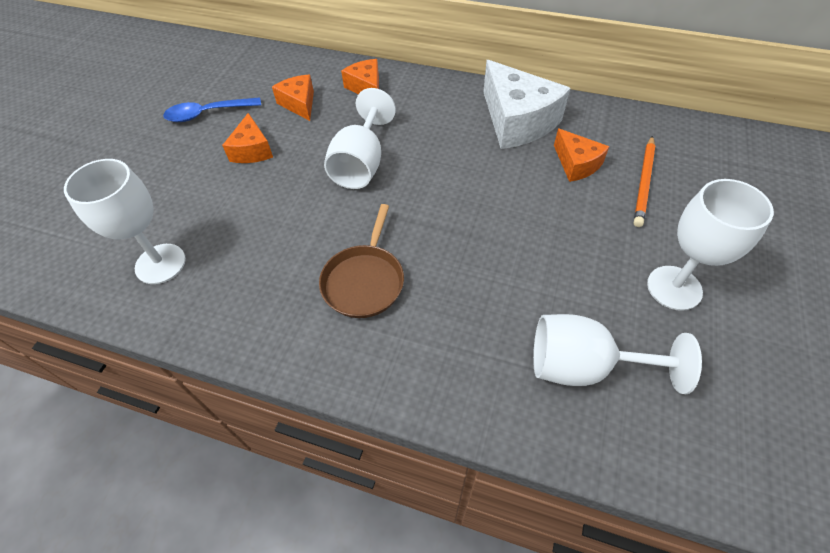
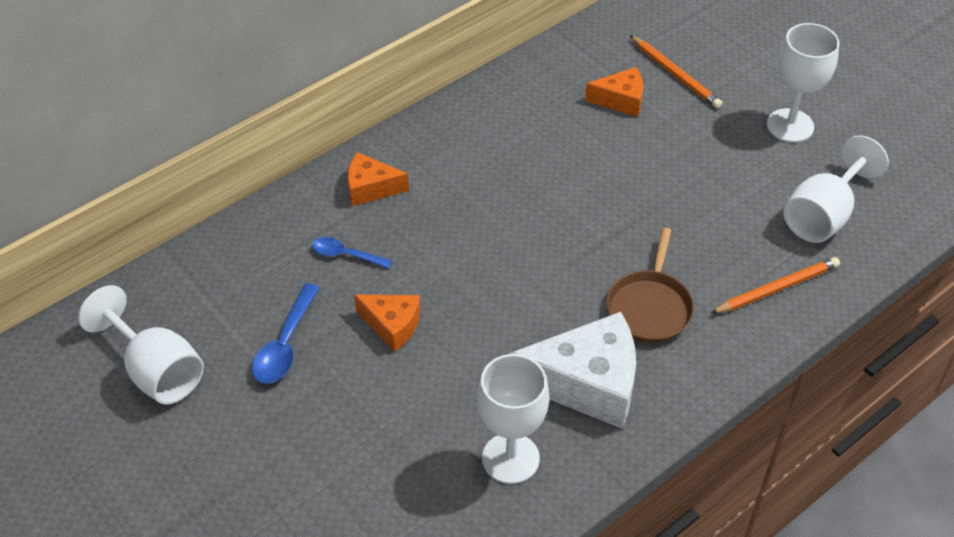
camera: 60 degrees left, 5 degrees down
(299, 104) = (346, 255): orange cheese -> blue spoon
(361, 164) = (493, 245): white goblet -> white goblet (156, 371)
(364, 281) = (649, 307): brown pan -> brown pan turned 60 degrees clockwise
(455, 366) = (776, 288): none -> orange pencil
(517, 121) = (531, 105): white cheese -> white cheese (587, 383)

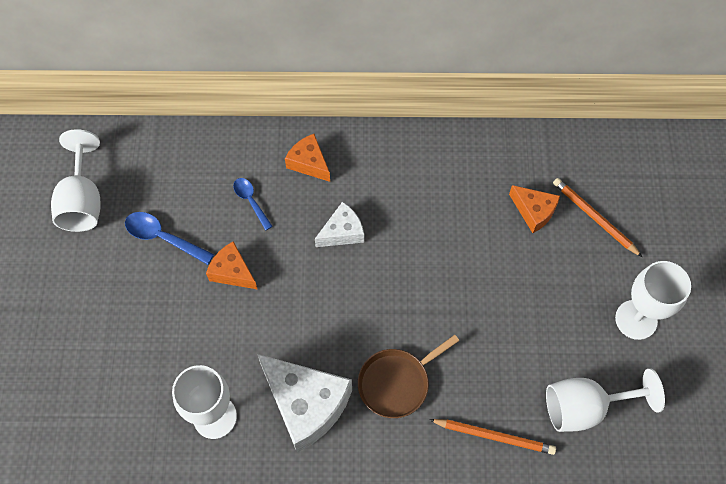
camera: 40 degrees right, 15 degrees up
(285, 344) = (163, 238): blue spoon -> blue spoon turned 60 degrees clockwise
(392, 325) = (232, 272): orange cheese -> orange cheese turned 150 degrees clockwise
(466, 223) = (342, 232): none -> white cheese
(675, 74) = (594, 218): orange pencil -> orange pencil turned 135 degrees clockwise

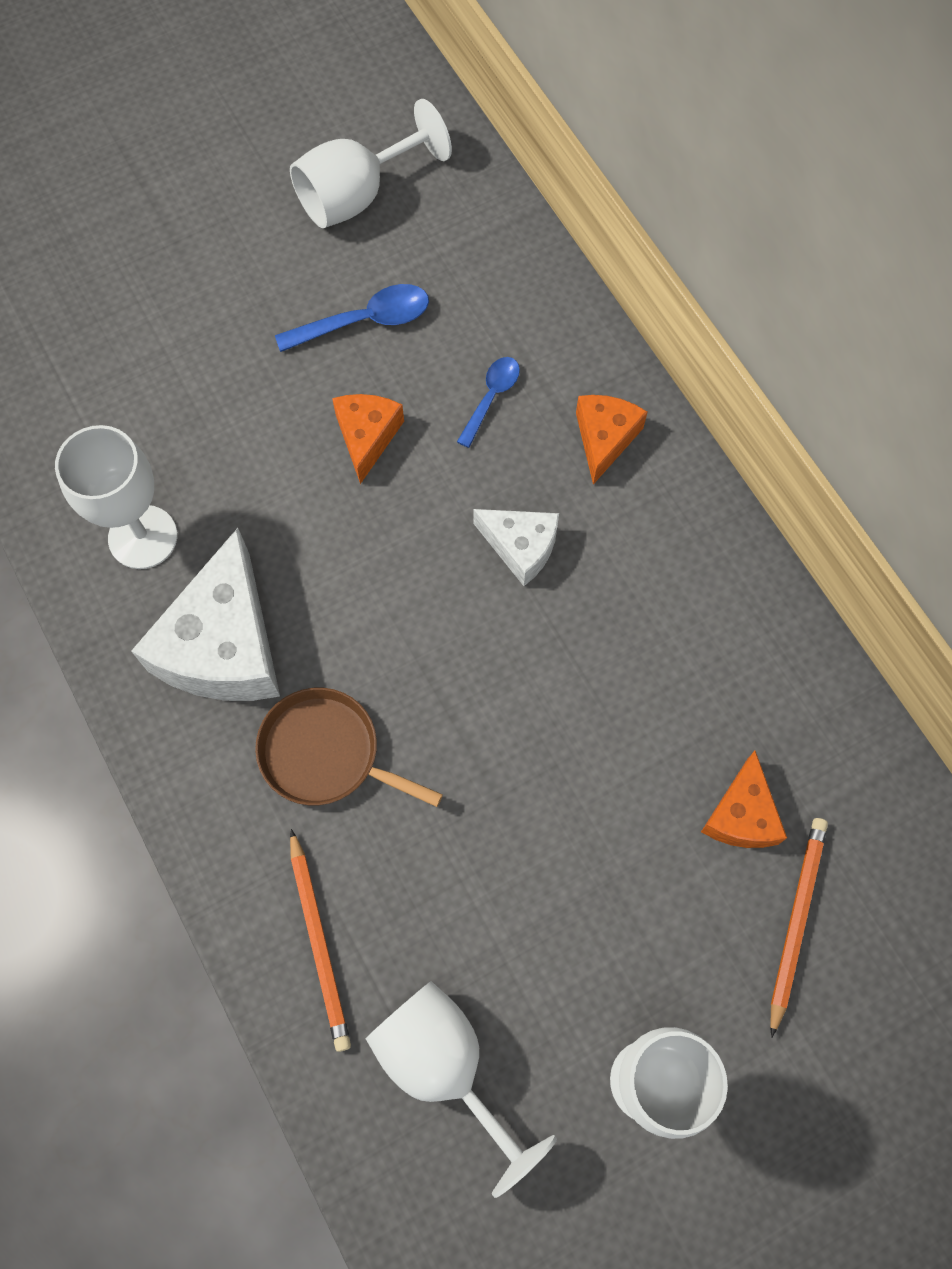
camera: 60 degrees right, 5 degrees up
(163, 238) = (364, 321): blue spoon -> blue spoon turned 75 degrees clockwise

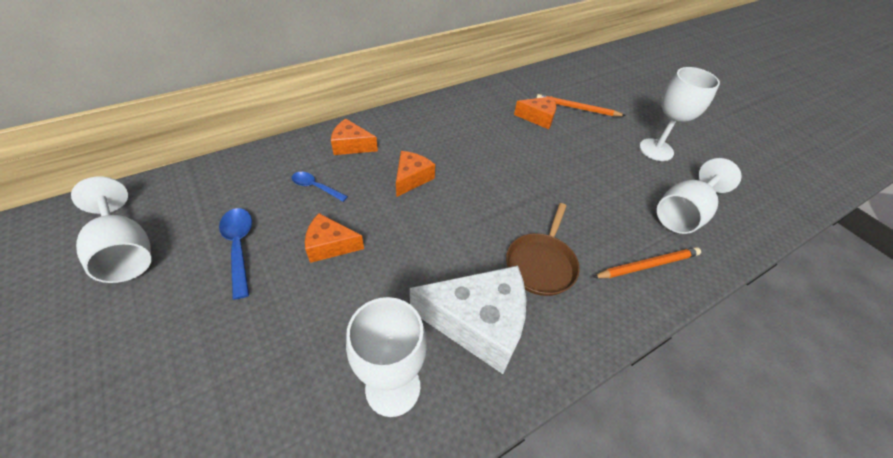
camera: 95 degrees left, 20 degrees down
(521, 547) = (411, 178): white cheese -> orange cheese

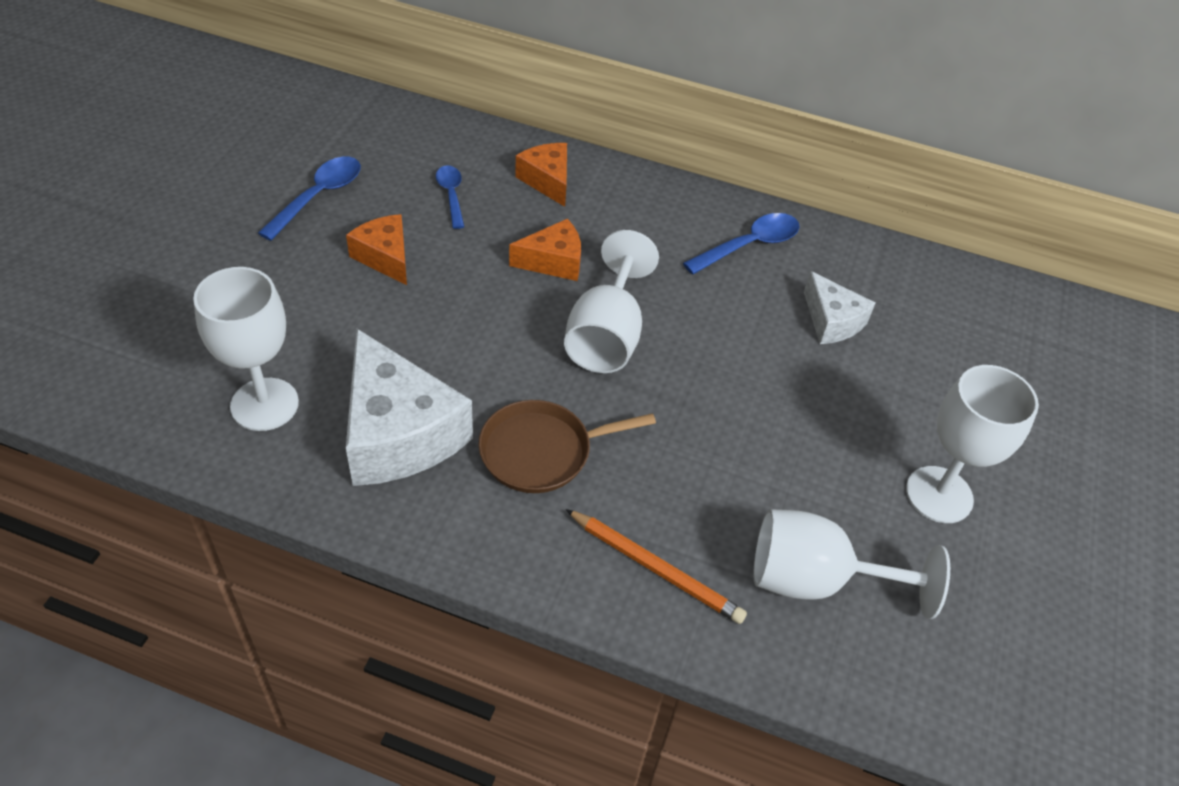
camera: 50 degrees right, 0 degrees up
(126, 252) = (244, 133): white goblet -> white goblet (606, 336)
(470, 111) = (749, 245): none -> blue spoon
(538, 118) = (831, 321): orange cheese -> white cheese
(577, 108) = (918, 355): orange pencil -> none

